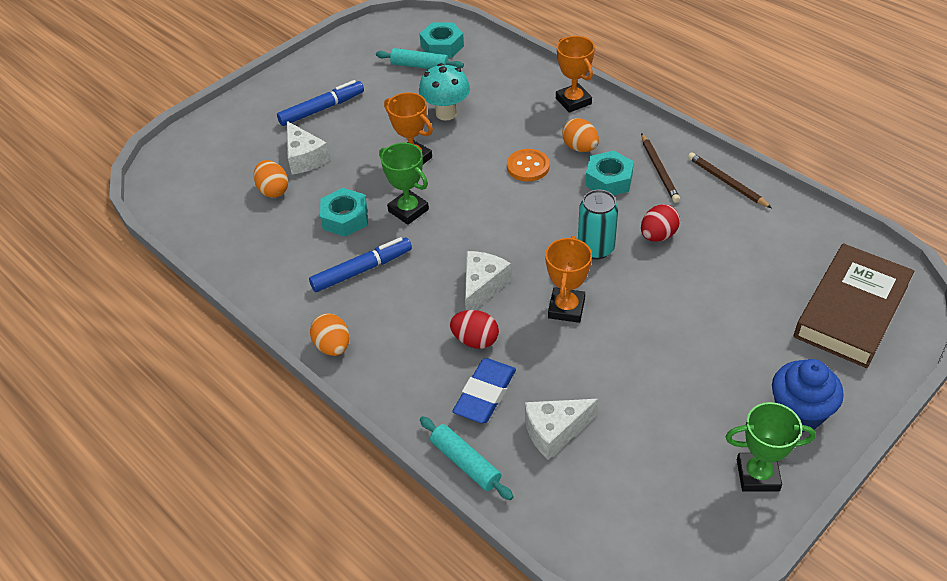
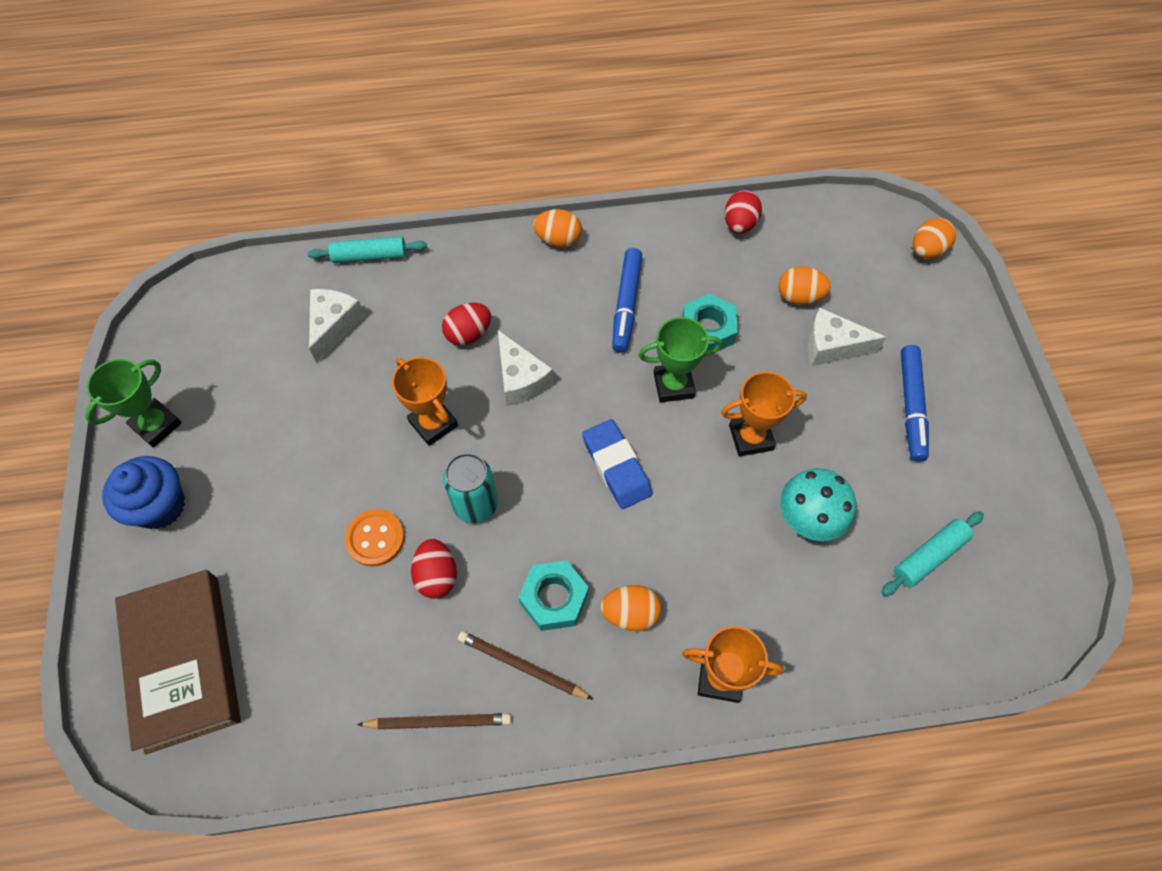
camera: 125 degrees right, 15 degrees up
(176, 152) = (926, 251): none -> orange egg
(225, 252) = (739, 224): none -> red egg
(442, 46) = (958, 612): turquoise nut -> none
(485, 394) = (412, 306): blue eraser -> blue eraser (616, 466)
(528, 167) = (645, 535): orange button -> orange button (375, 538)

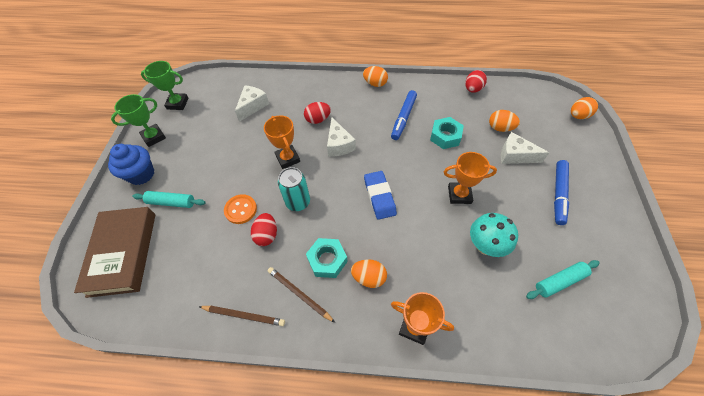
camera: 15 degrees right, 5 degrees down
(369, 256) = (279, 78): turquoise rolling pin -> turquoise rolling pin (171, 202)
(673, 385) = (420, 161): green trophy -> green trophy (177, 103)

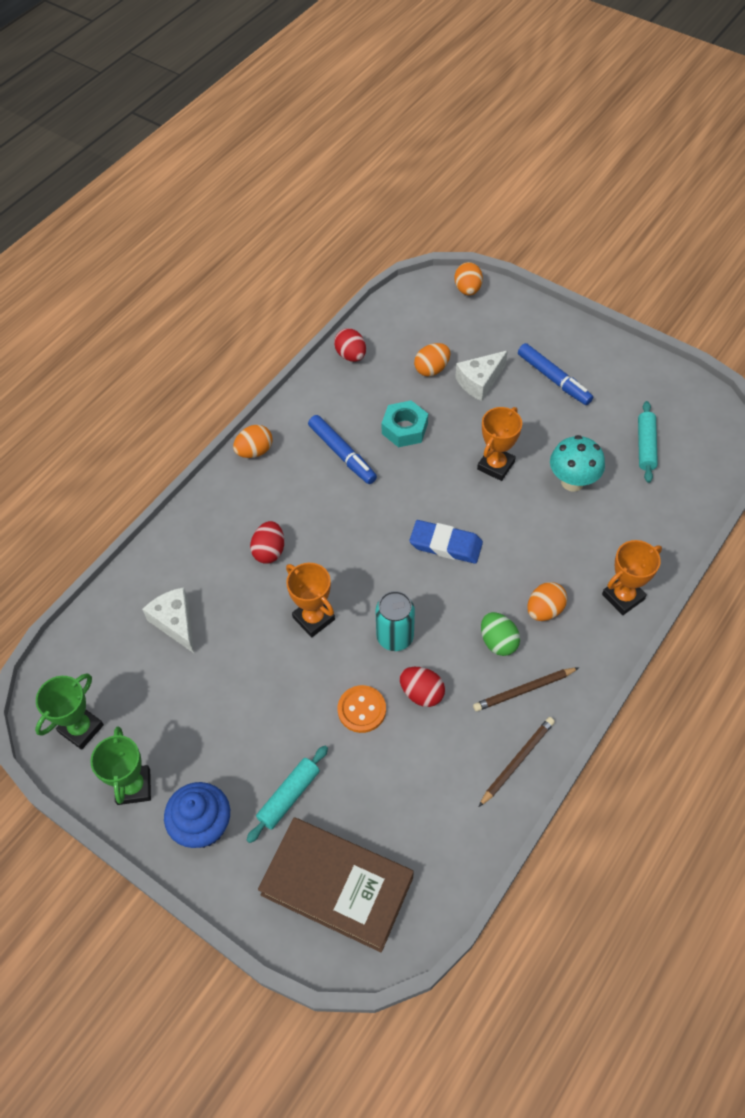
camera: 60 degrees left, 0 degrees up
(287, 158) = (313, 618): orange trophy -> orange trophy turned 45 degrees clockwise
(327, 260) = (498, 642): turquoise nut -> green egg
(339, 144) = (333, 548): white cheese -> none

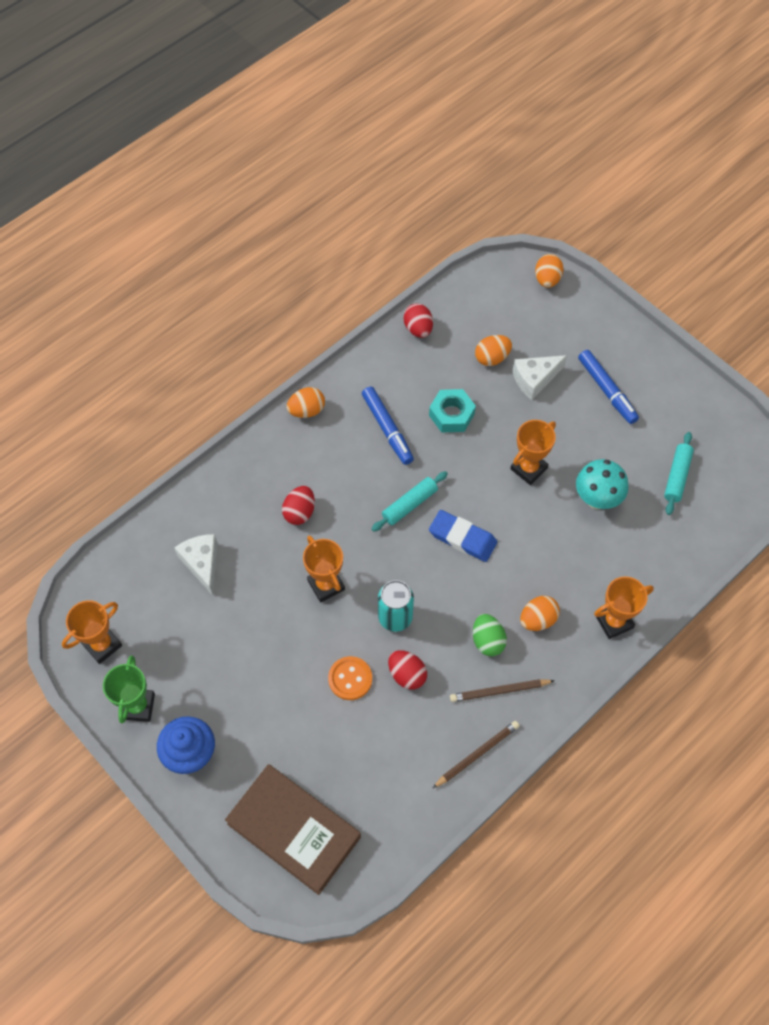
camera: 10 degrees right, 5 degrees up
(81, 728) = (102, 645): green trophy -> orange trophy
(289, 796) = (269, 743): turquoise rolling pin -> turquoise rolling pin (409, 504)

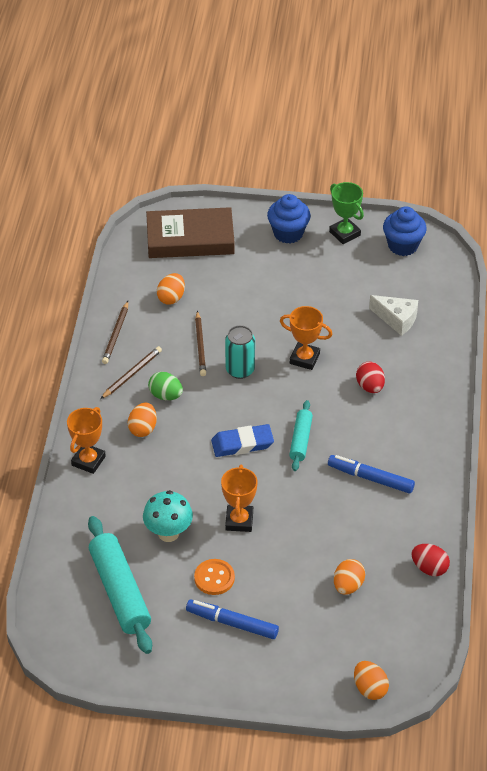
camera: 140 degrees right, 15 degrees down
(102, 645) = (403, 245): orange trophy -> blue cupcake
(307, 410) = (441, 451): orange egg -> orange egg (171, 298)
(350, 679) = (234, 322): orange button -> orange button (214, 578)
(407, 675) = (200, 345): red egg -> brown pencil
(451, 414) = (334, 520): turquoise nut -> none
(534, 379) = (298, 592): white cheese -> none
(677, 476) = (120, 591): turquoise rolling pin -> turquoise rolling pin, size x1.79

